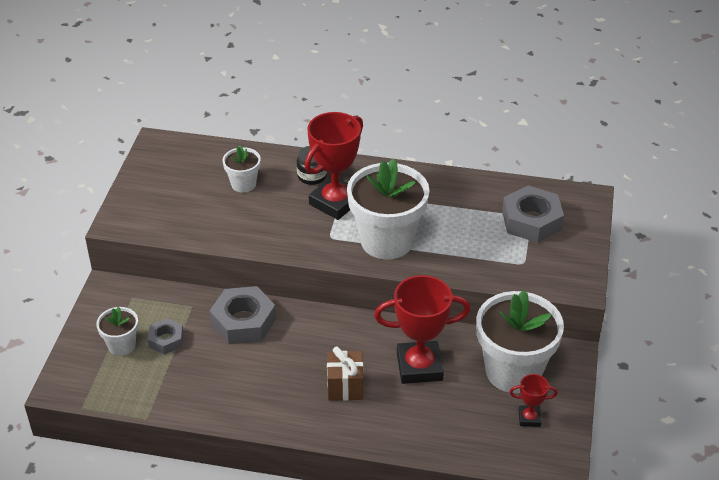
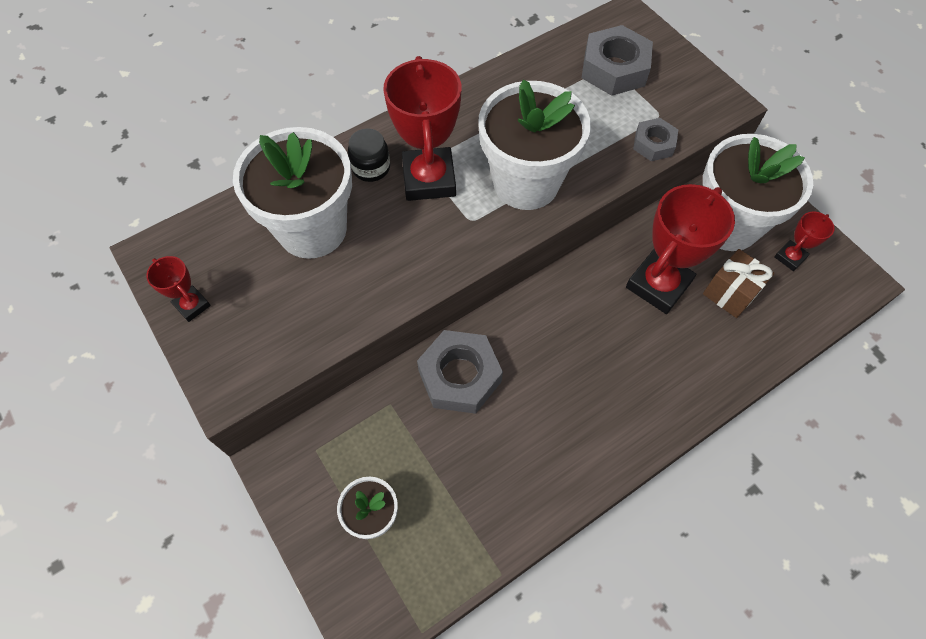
camera: 45 degrees left, 20 degrees up
(146, 178) = (192, 305): none -> red trophy
(166, 340) = (410, 466): grey nut -> grey nut (653, 144)
(243, 184) = (312, 229): white flower pot -> white flower pot, size x2.02
(345, 386) = (627, 360): brown gift -> brown gift (730, 293)

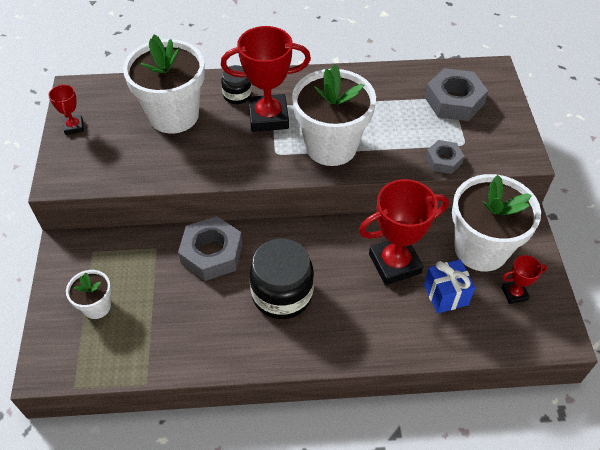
camera: 30 degrees right, 10 degrees down
(429, 179) = (268, 117): red trophy -> red trophy turned 60 degrees clockwise
(570, 382) = (282, 294): none -> black jar
(730, 293) = (445, 295): brown gift -> blue gift

